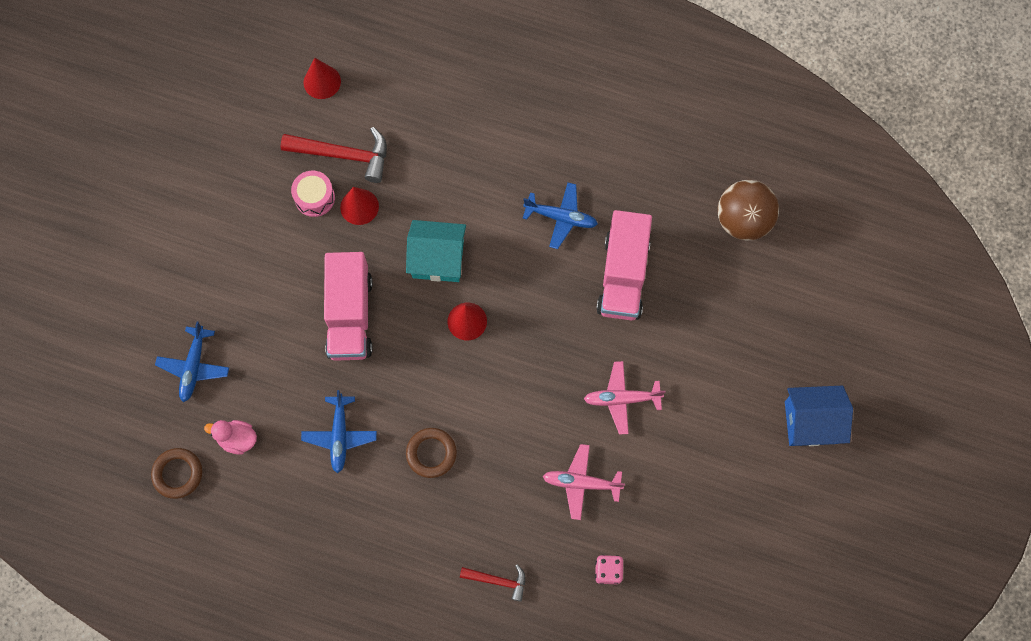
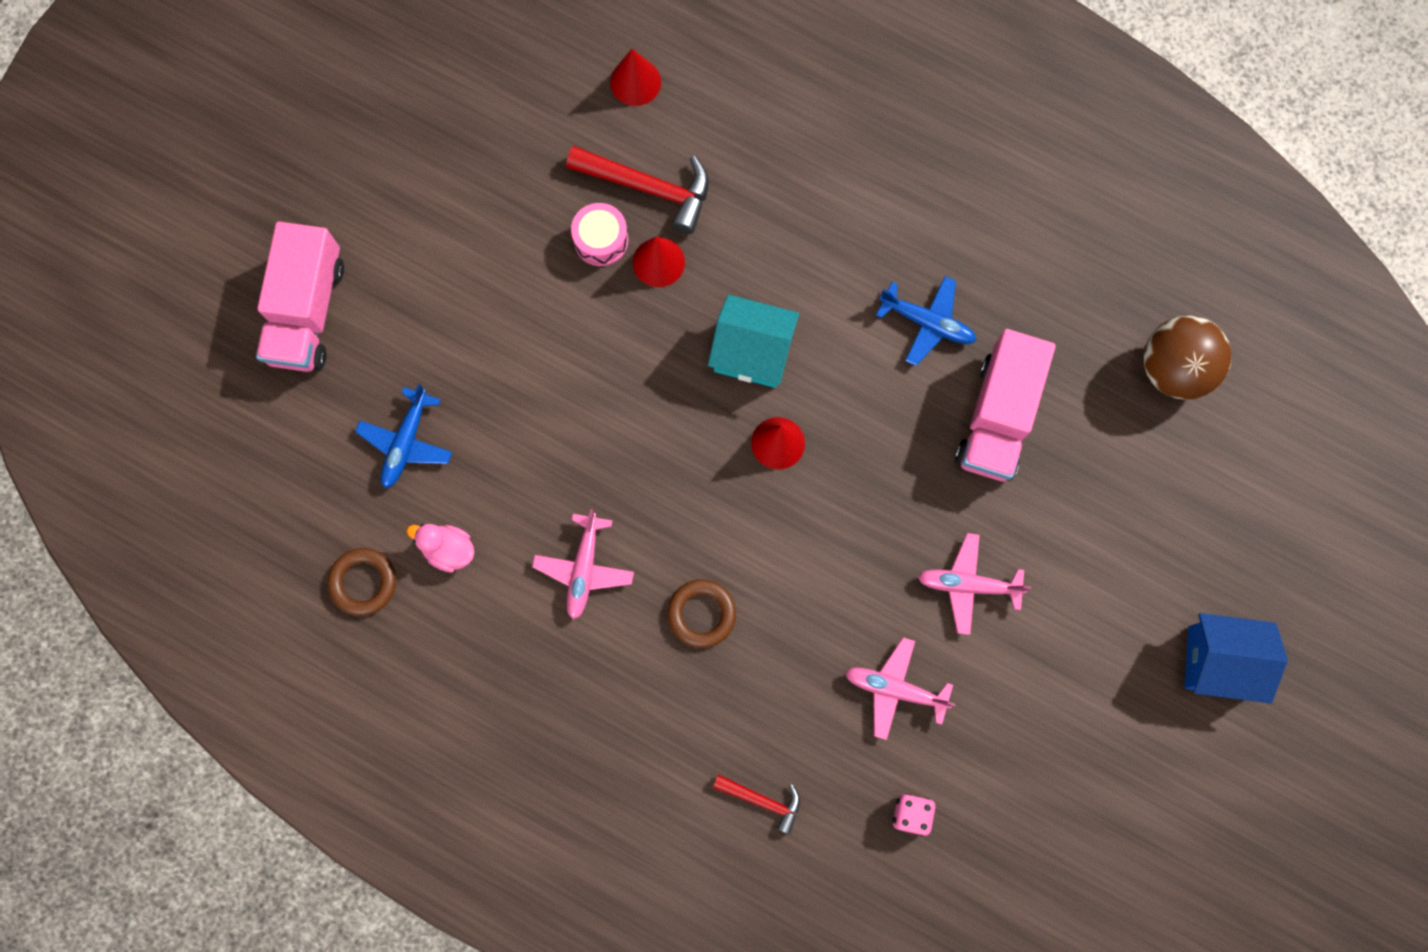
camera: 10 degrees right, 5 degrees up
(340, 436) = (584, 569): blue plane -> pink plane
(350, 315) = (623, 409): pink truck -> pink truck (307, 311)

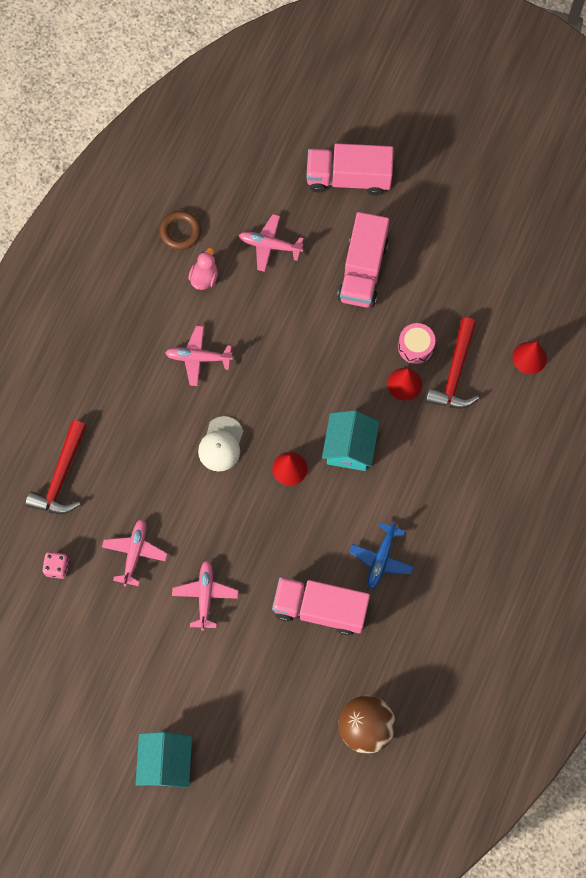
camera: 85 degrees right, 5 degrees down
(406, 442) = (269, 245): blue plane -> pink plane
(467, 305) = (362, 270): none -> pink truck
(701, 614) = (175, 430): brown ring -> none
(730, 543) = (221, 444): none -> white cap
(762, 801) = (61, 476): red hammer -> red hammer, size x1.76
(1219, 661) = (166, 763): blue house -> turquoise house

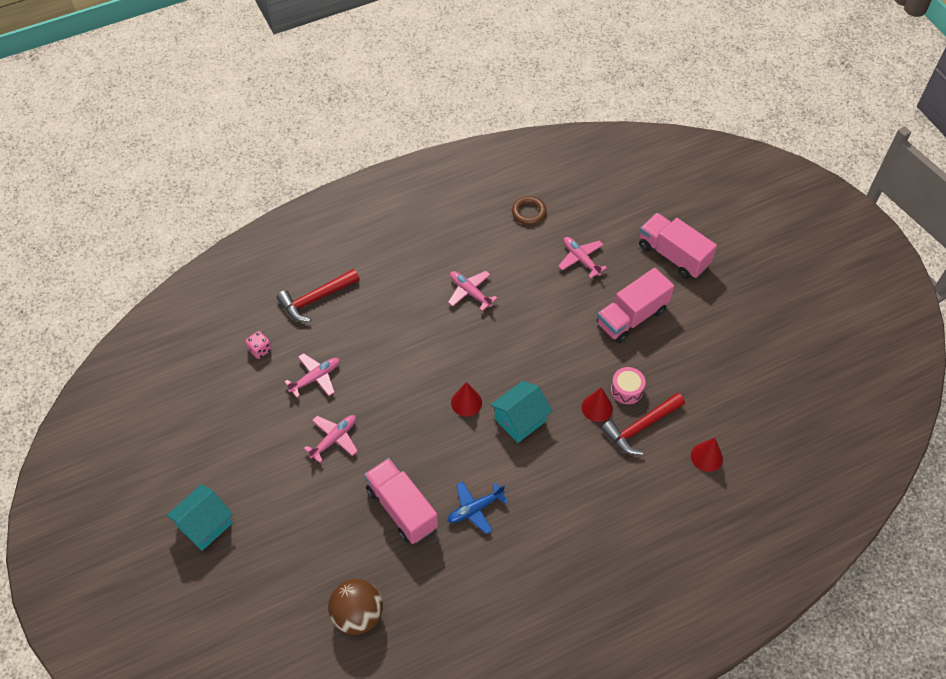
camera: 40 degrees right, 15 degrees down
(204, 277) = (519, 248): pink duck -> none
(221, 444) = (435, 354): white cap -> none

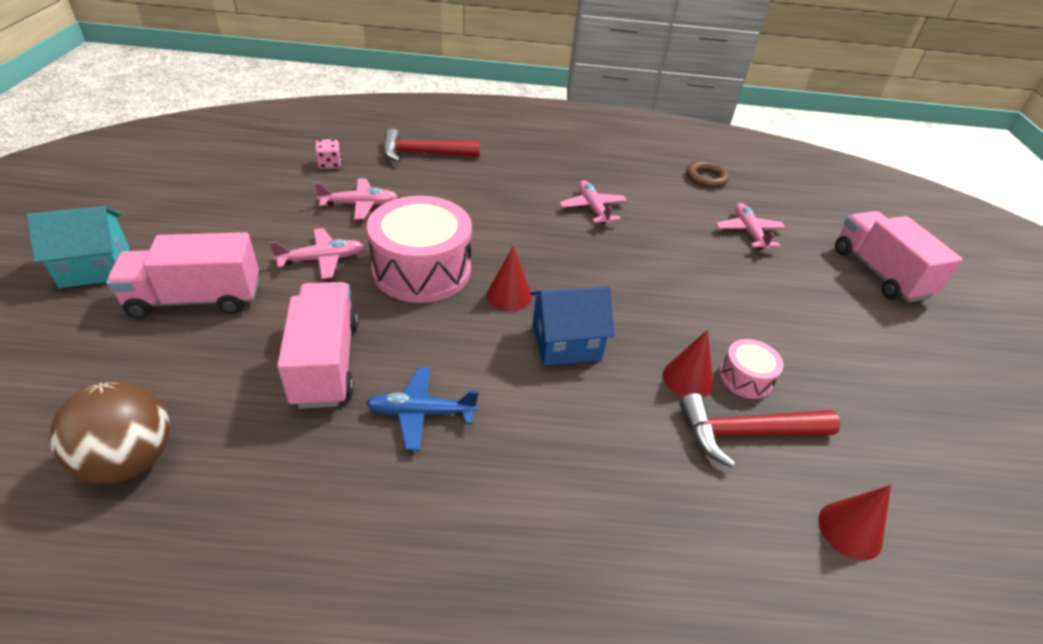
camera: 25 degrees right, 15 degrees down
(401, 412) = (422, 270): none -> pink drum
(520, 420) = (566, 343): turquoise house -> blue house
(632, 317) = (792, 306): pink truck -> pink truck (196, 299)

